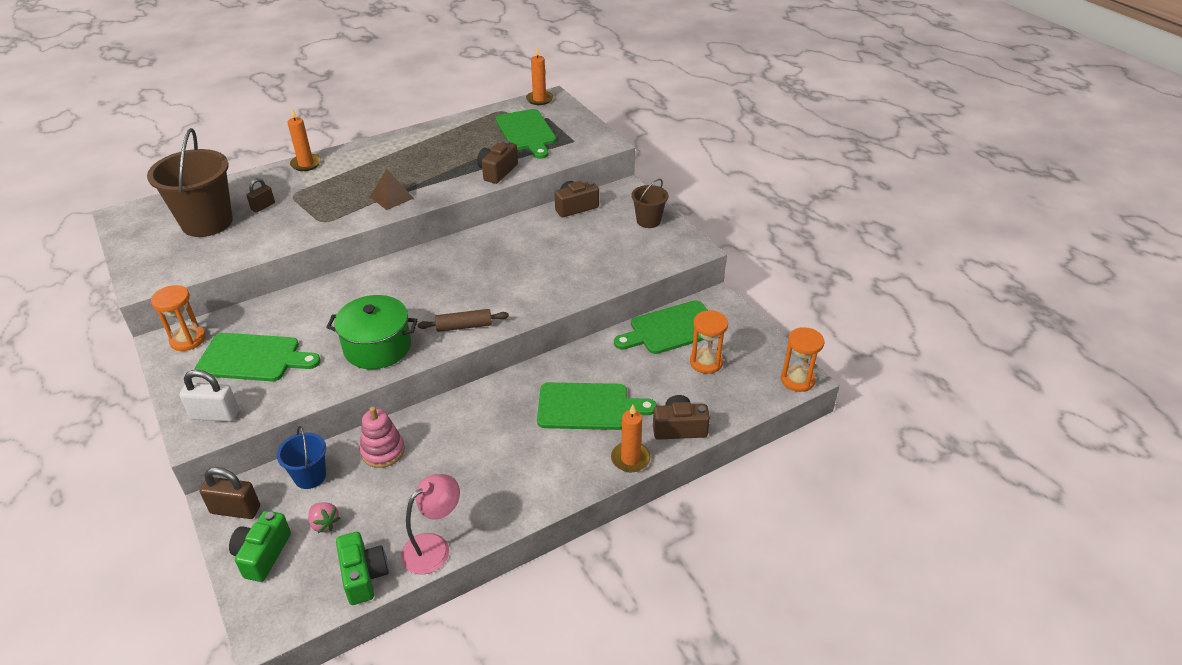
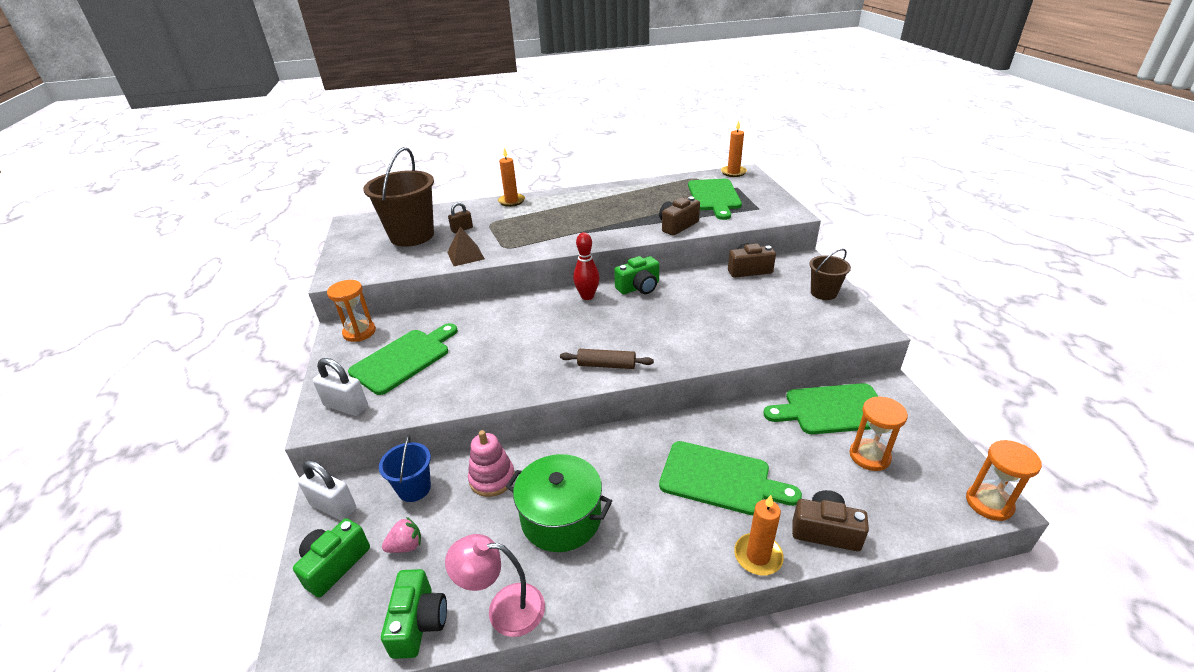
camera: 20 degrees right, 5 degrees down
(235, 510) = (333, 507): brown padlock -> white padlock
(253, 358) = (404, 359): green cutting board -> green cutting board turned 75 degrees counterclockwise
(324, 523) = (406, 546): pink strawberry -> pink strawberry turned 90 degrees counterclockwise
(377, 347) = (516, 370): green pot -> green pot (561, 518)
(391, 197) = (573, 235): brown pyramid -> brown pyramid (465, 255)
(422, 260) = (587, 296): none -> red bowling pin
(434, 547) = (504, 608): pink lamp -> pink lamp turned 150 degrees counterclockwise
(472, 242) = (639, 287): none -> green camera

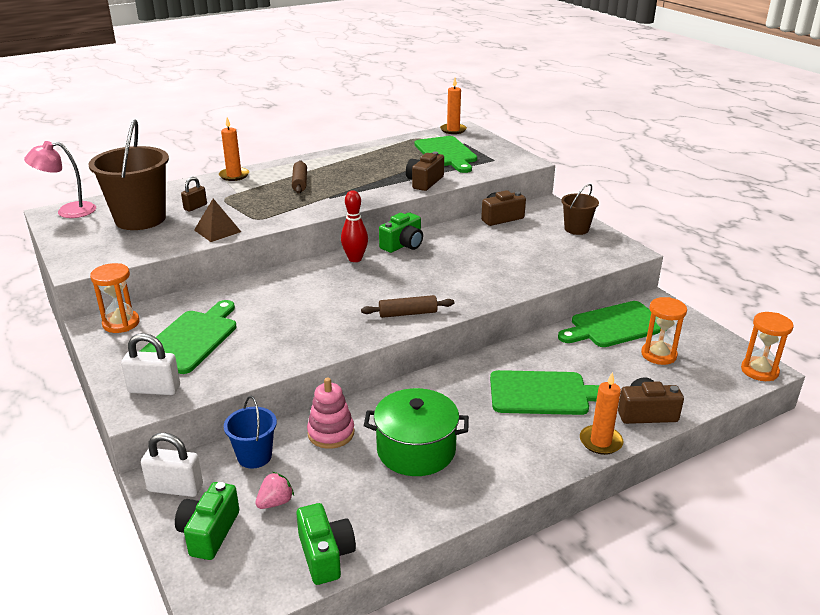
camera: 20 degrees left, 5 degrees down
(504, 608) = (401, 526): pink lamp -> pink lamp (68, 211)
(563, 214) = (300, 183): none -> brown rolling pin

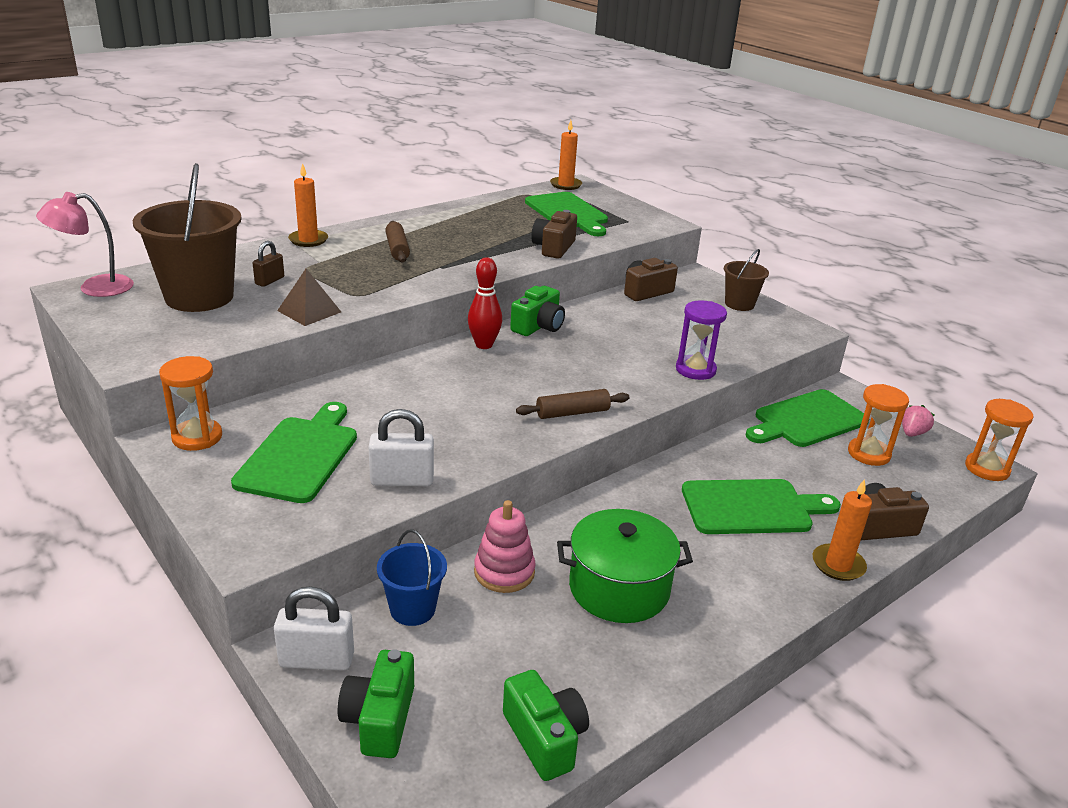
camera: 10 degrees left, 0 degrees up
(154, 389) = (269, 526): white padlock -> white padlock (402, 480)
(275, 502) = (458, 670): pink strawberry -> pink strawberry (912, 433)
(520, 282) = (695, 370): none -> purple hourglass

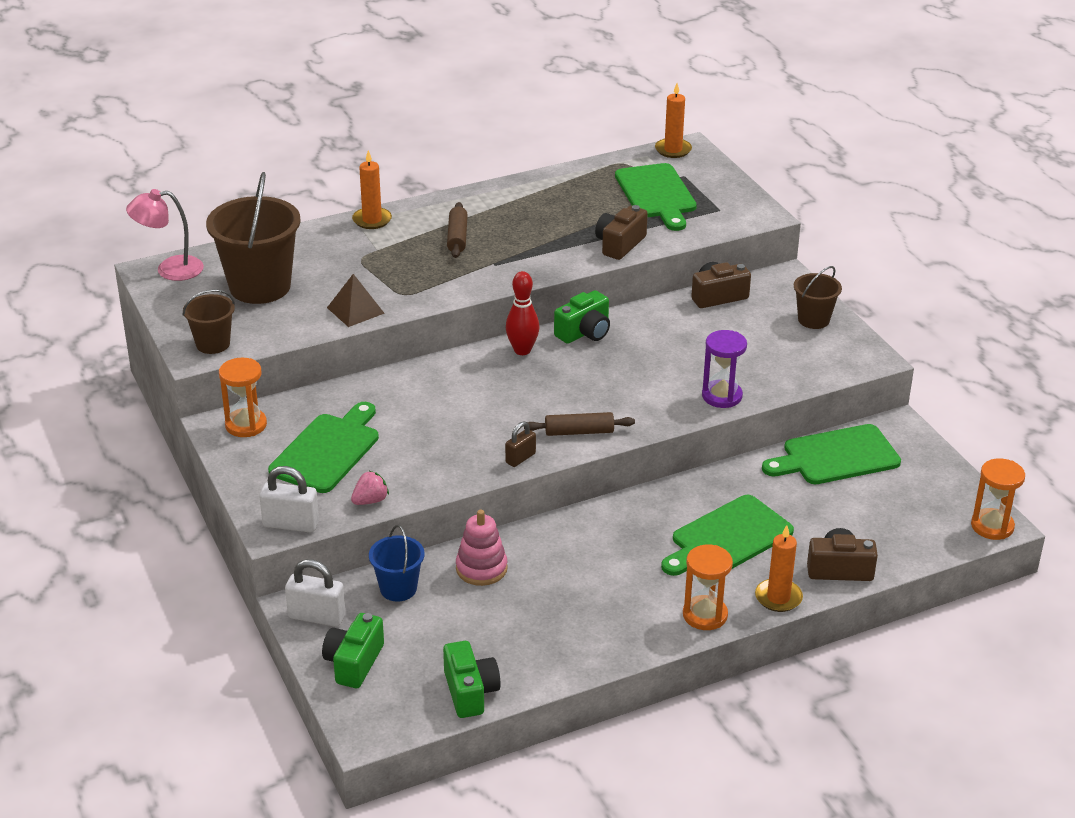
camera: 15 degrees right, 5 degrees up
(150, 351) = (213, 344): none -> brown bucket
(270, 281) = (326, 271): brown padlock -> brown padlock (520, 458)
(402, 480) = (407, 481): white padlock -> white padlock (291, 524)
(619, 588) = (573, 593): green pot -> none
(752, 507) = (728, 538): green cutting board -> green cutting board turned 135 degrees clockwise
(869, 454) = (878, 498): orange hourglass -> orange hourglass (705, 615)
(912, 433) = (940, 481): pink strawberry -> pink strawberry (370, 501)

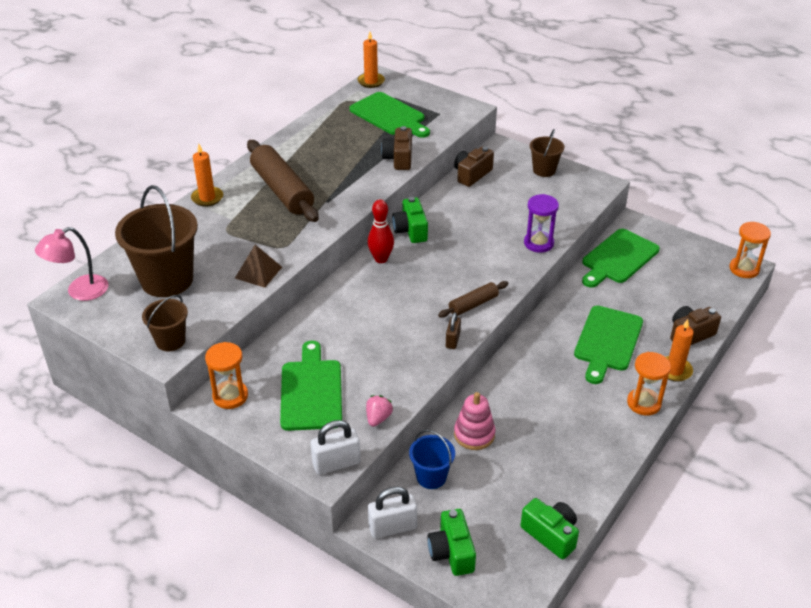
camera: 30 degrees left, 5 degrees up
(457, 237) = (282, 190): brown rolling pin -> brown rolling pin, size x1.92
(584, 332) = (410, 230): green camera -> green camera turned 150 degrees clockwise

